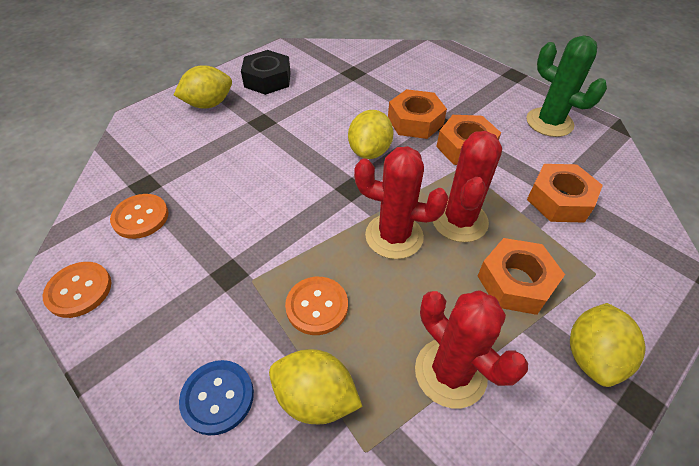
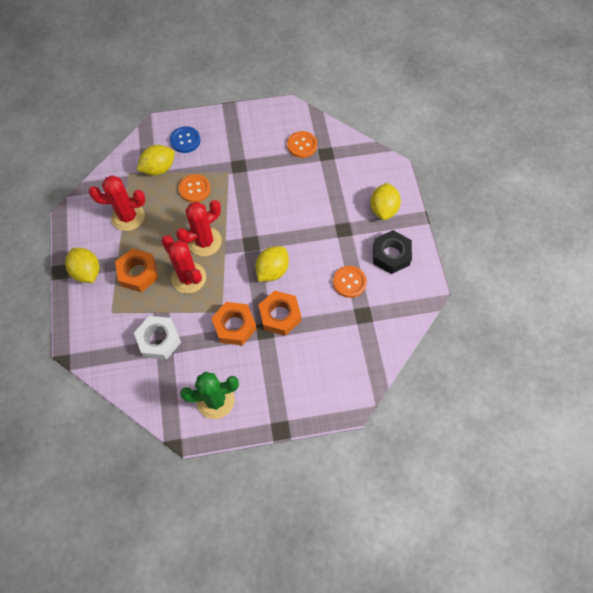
camera: 125 degrees right, 15 degrees up
(79, 290) = (273, 113): orange button -> orange button (349, 282)
(369, 151) = (272, 270): yellow lemon -> yellow lemon turned 75 degrees clockwise
(559, 200) = (159, 340): orange nut -> white nut

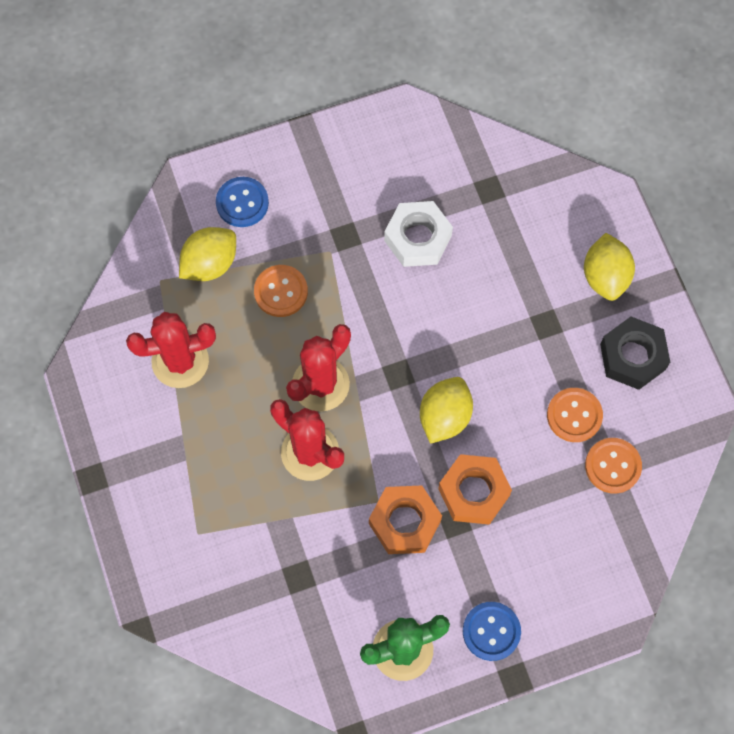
camera: 10 degrees left, 5 degrees up
(87, 272) = (138, 471): yellow lemon -> none
(138, 273) = (224, 458): orange nut -> none
(159, 340) = (288, 567): white nut -> white nut (417, 238)
(272, 398) = (491, 631): none -> blue button
(302, 145) = (445, 180): orange button -> orange button (613, 466)

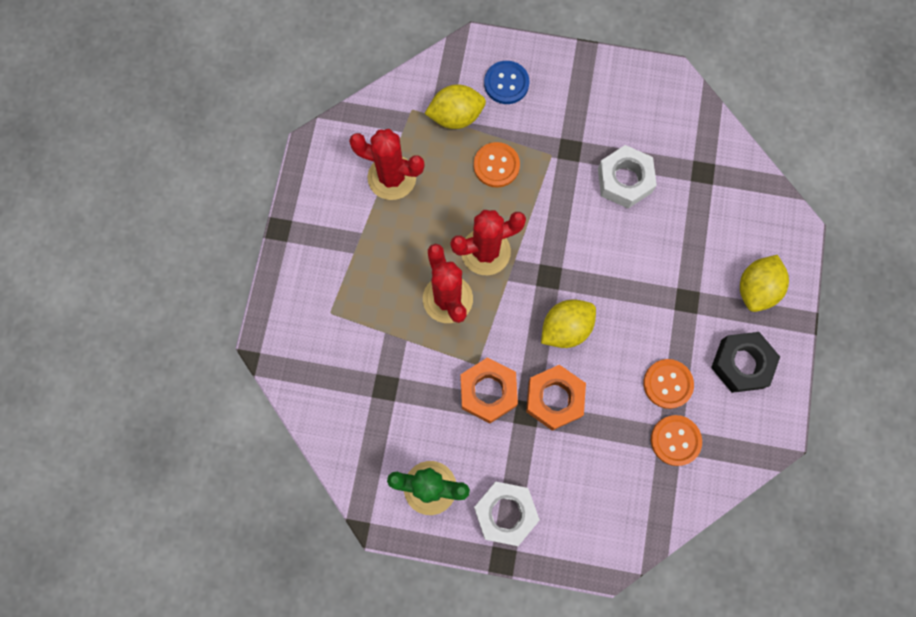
camera: 30 degrees right, 5 degrees up
(491, 631) = (505, 513): blue button -> white nut

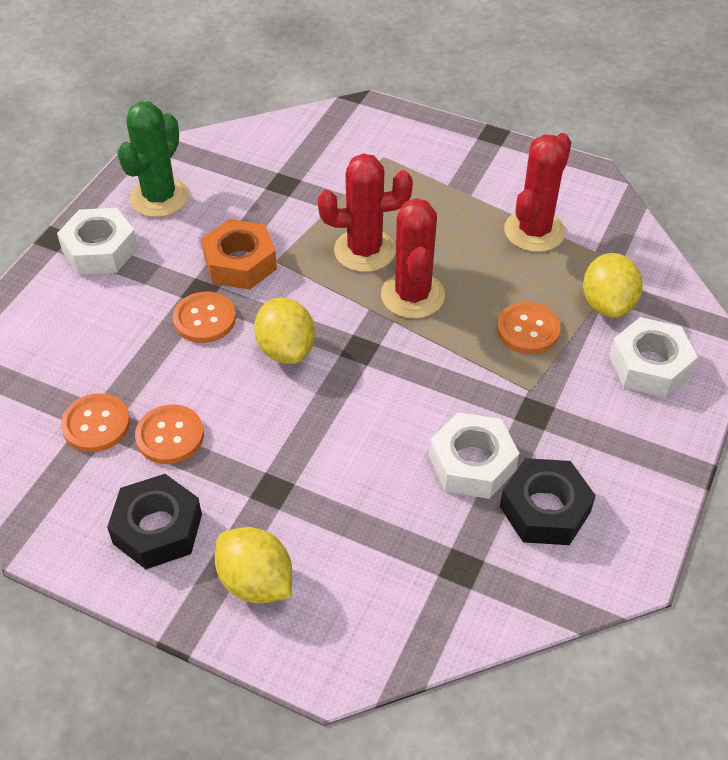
camera: 105 degrees right, 25 degrees down
(506, 83) = (649, 365): blue button -> white nut
(554, 399) = (204, 319): orange nut -> orange button
(645, 131) = (545, 509): none -> black nut

